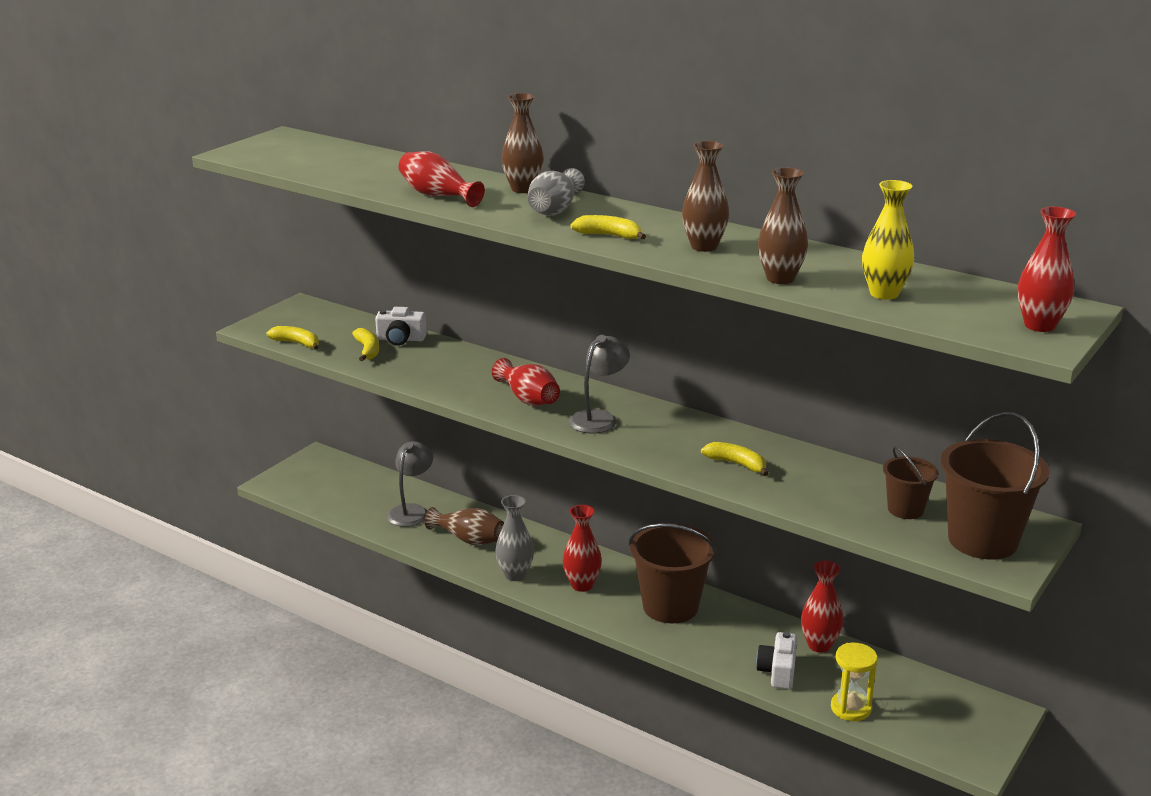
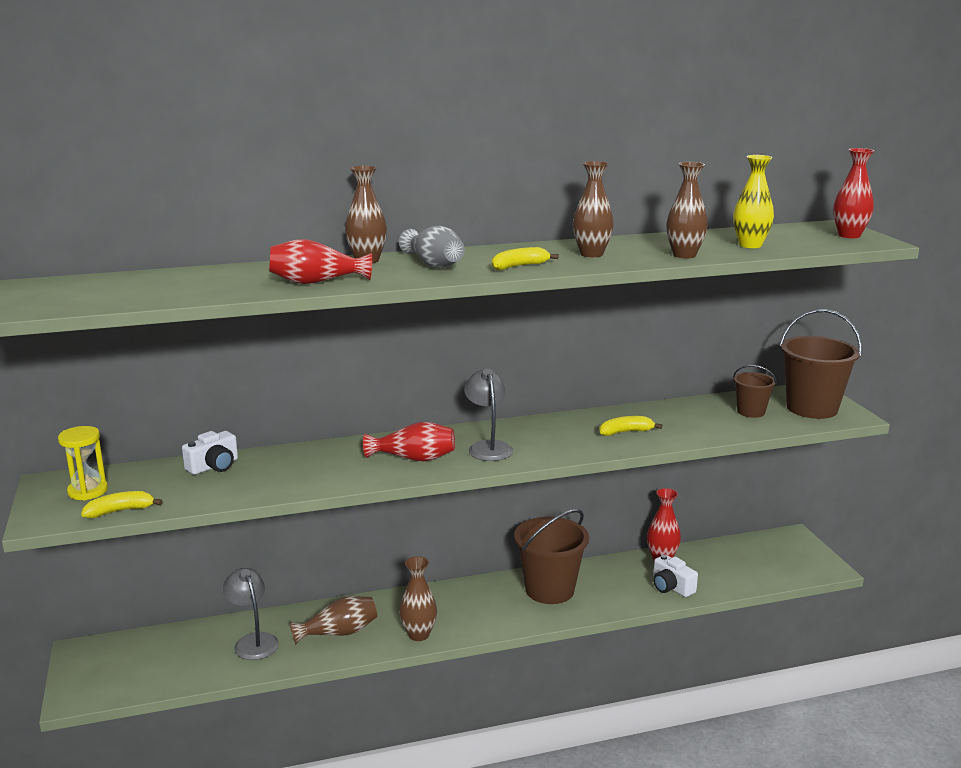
camera: 50 degrees left, 5 degrees down
(368, 350) = (203, 486): yellow banana -> none
(515, 575) = (418, 634): grey vase -> brown vase
(582, 585) = (474, 612): red vase -> none
(850, 708) = (737, 582): yellow hourglass -> yellow hourglass (88, 491)

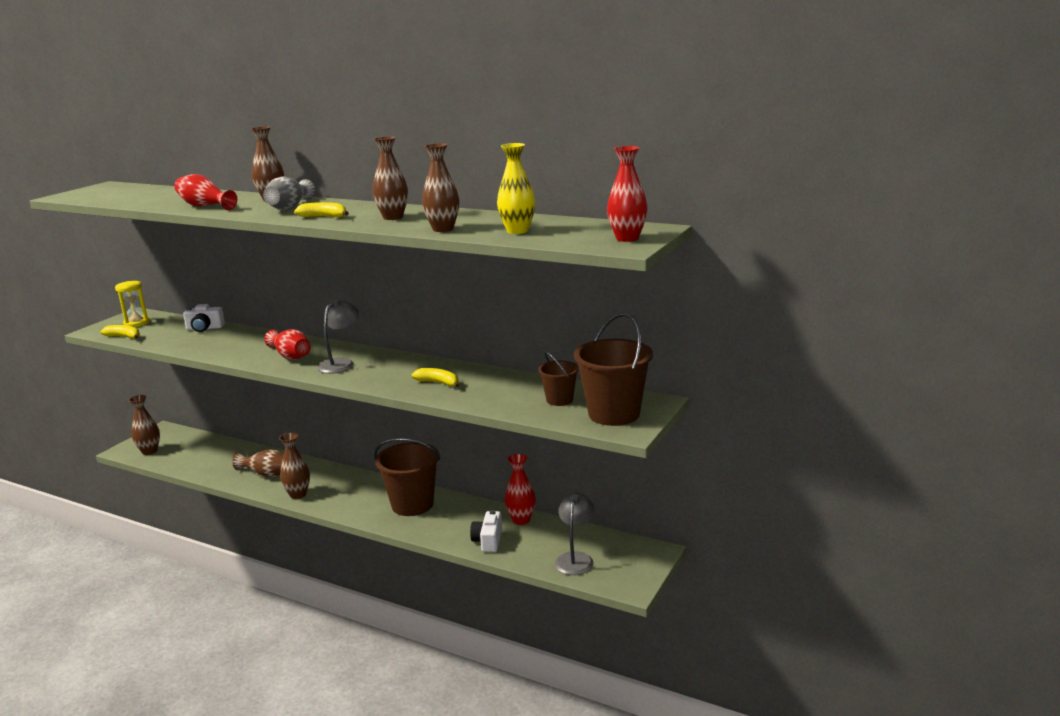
camera: 45 degrees right, 0 degrees up
(120, 680) = (149, 451): none -> brown vase
(253, 641) = (226, 459): grey lamp -> grey lamp (575, 558)

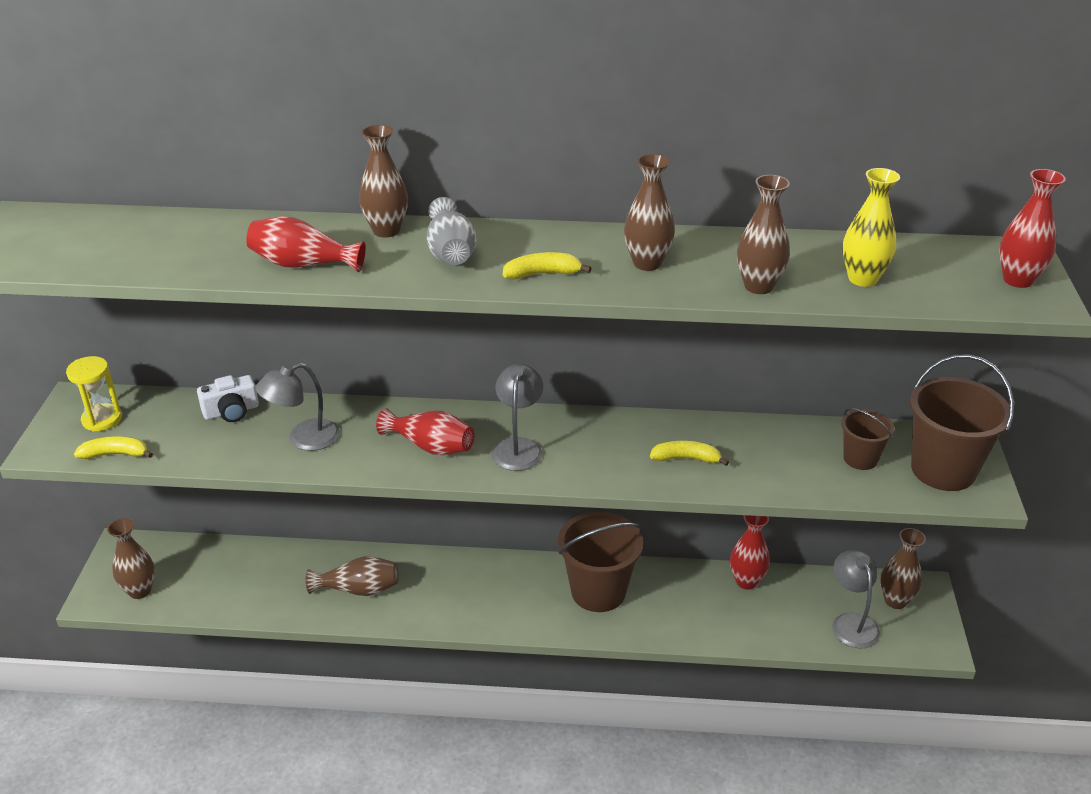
camera: 25 degrees left, 15 degrees up
(226, 344) = (303, 438): none -> grey lamp
(298, 494) = (434, 613): brown vase -> brown vase (895, 600)
(488, 540) = (735, 623): white camera -> none

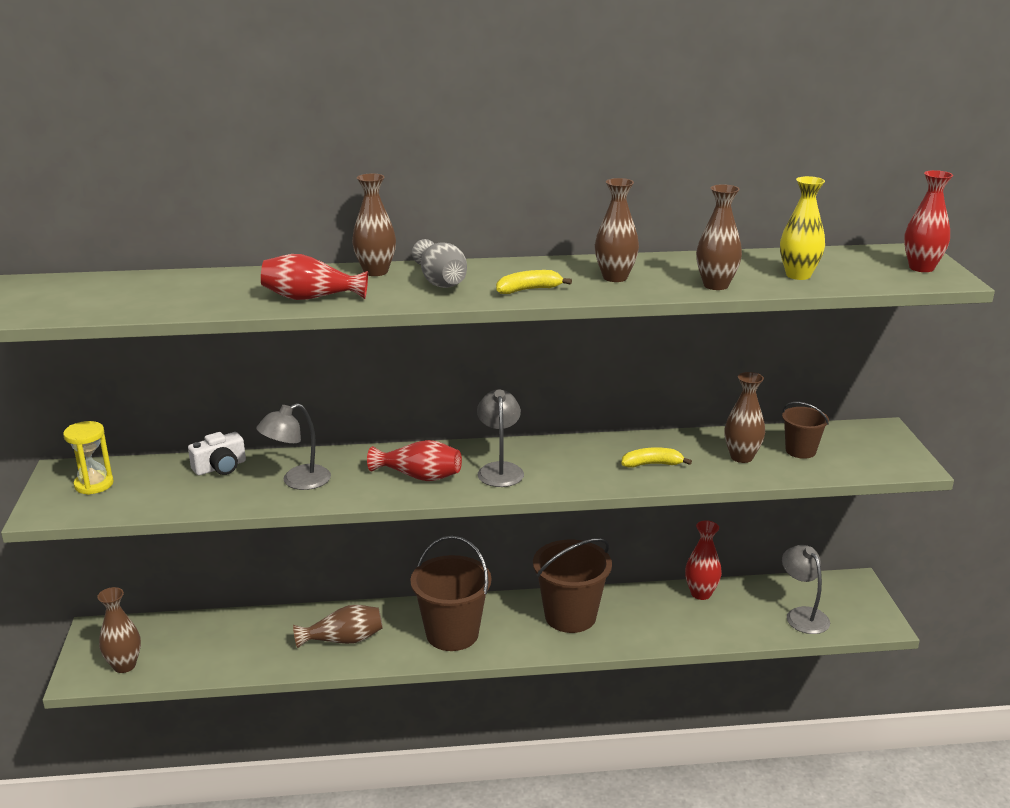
camera: 10 degrees left, 10 degrees down
(115, 454) = (117, 510): yellow banana -> none
(895, 600) = (834, 594): brown vase -> brown vase (741, 457)
(943, 470) = (872, 452): brown bucket -> brown bucket (452, 634)

